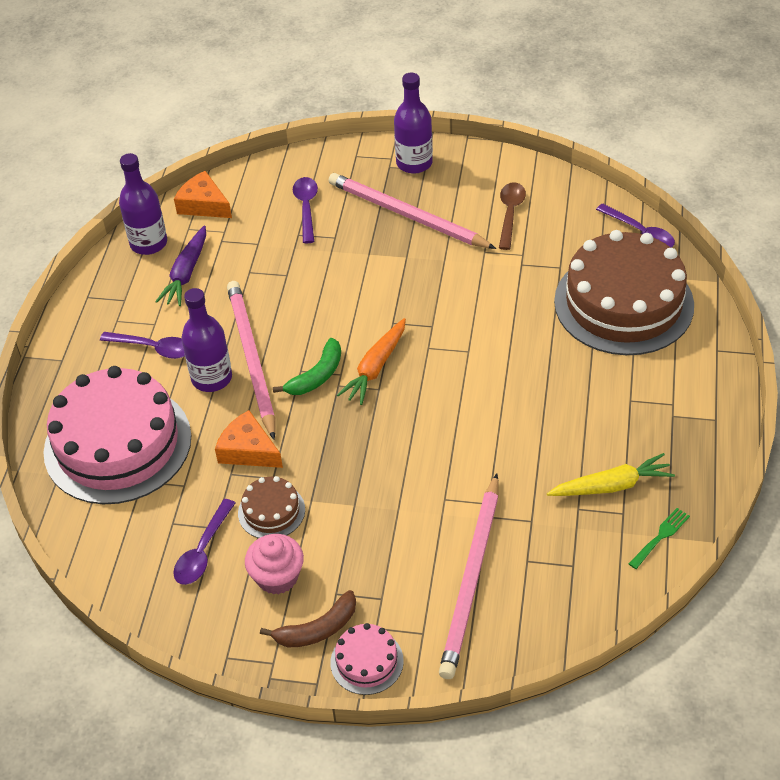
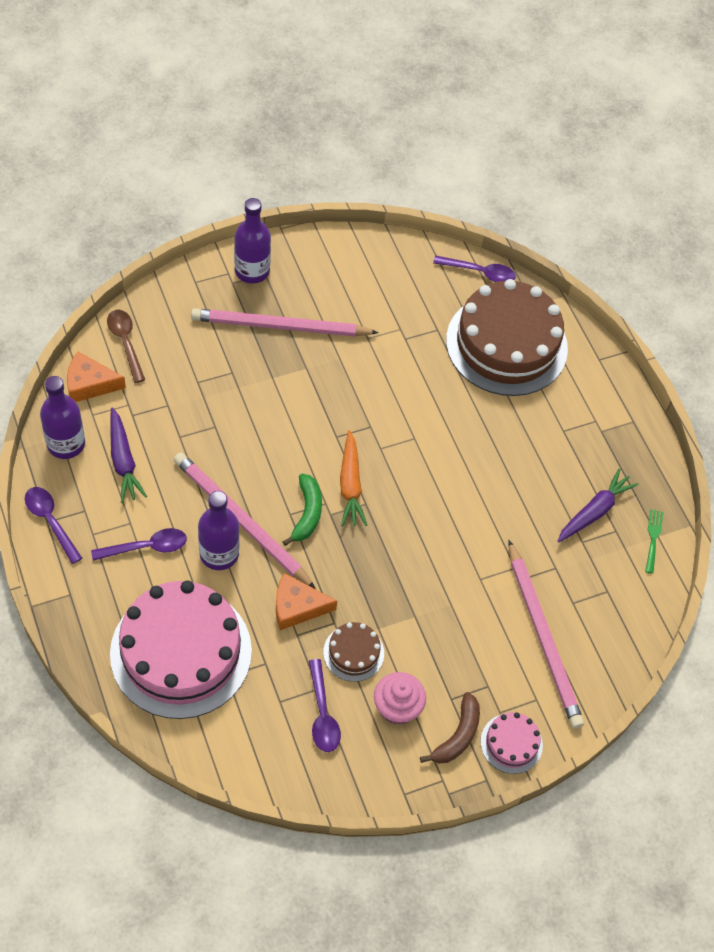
camera: 40 degrees left, 10 degrees up
(306, 208) = (187, 352): purple spoon -> purple spoon (50, 521)
(510, 214) = (366, 293): brown spoon -> brown spoon (125, 343)
(612, 485) = (594, 511): yellow carrot -> purple carrot

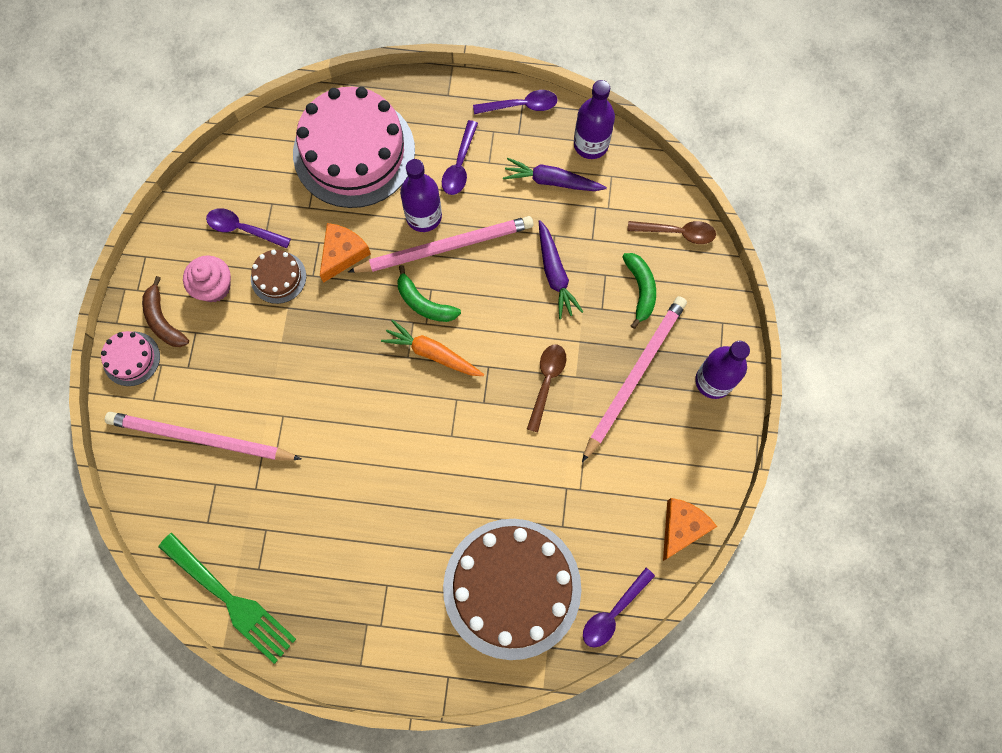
camera: 125 degrees right, 15 degrees up
(89, 384) = (644, 186): orange cheese -> orange cheese (682, 527)
(197, 350) = (640, 289): none -> green banana
(324, 387) = (546, 382): none -> brown spoon
(594, 511) = (288, 561): purple carrot -> purple carrot (555, 274)
(653, 538) = (231, 600): green fork -> green fork, size x2.22

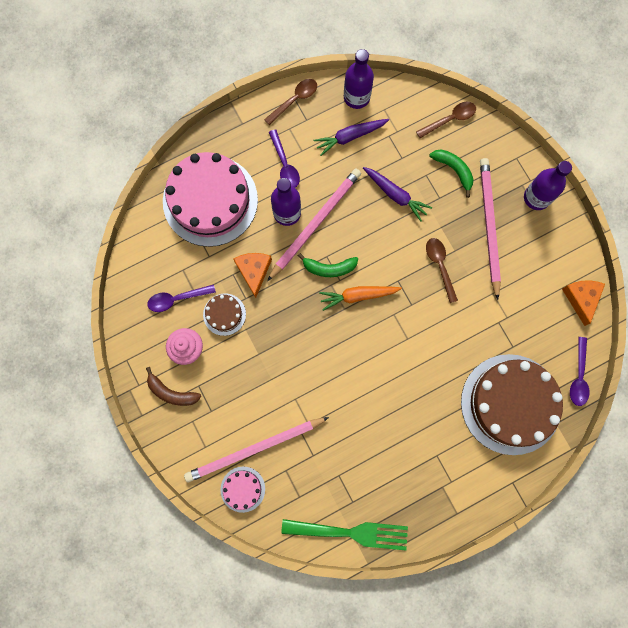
camera: 35 degrees left, 5 degrees up
(131, 358) = (170, 431): pink cake -> pink cake (242, 489)
(521, 106) = (294, 100): purple spoon -> brown spoon

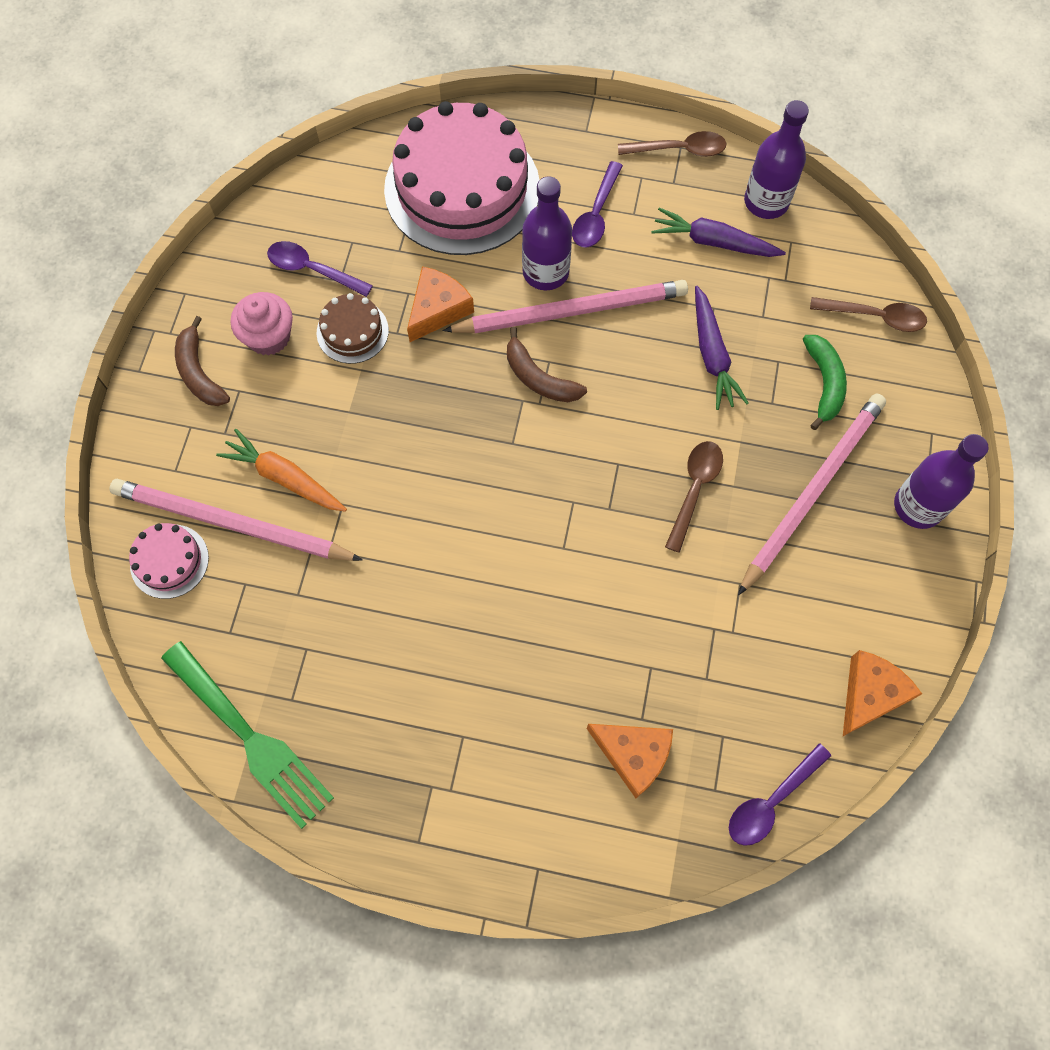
camera: 40 degrees right, 10 degrees down
(329, 268) = (539, 378): green banana -> brown banana
(358, 296) = (545, 441): orange carrot -> orange carrot (284, 478)
(511, 404) = (633, 755): brown cake -> orange cheese

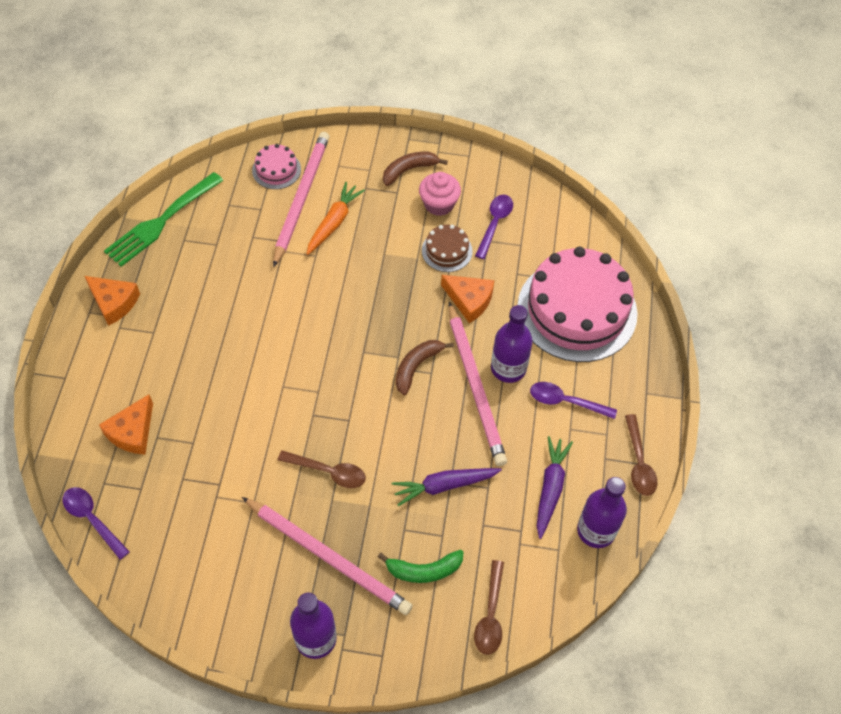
camera: 85 degrees right, 10 degrees down
(870, 694) = (163, 591): orange cheese -> orange cheese (114, 303)

